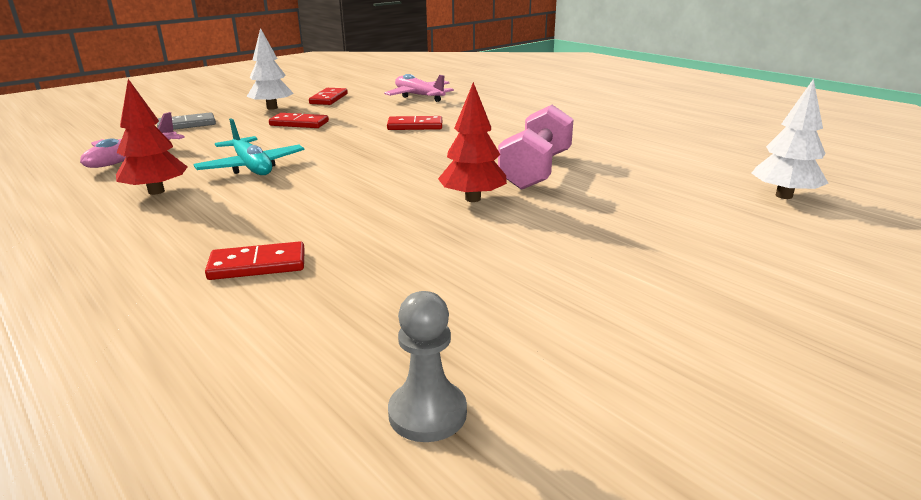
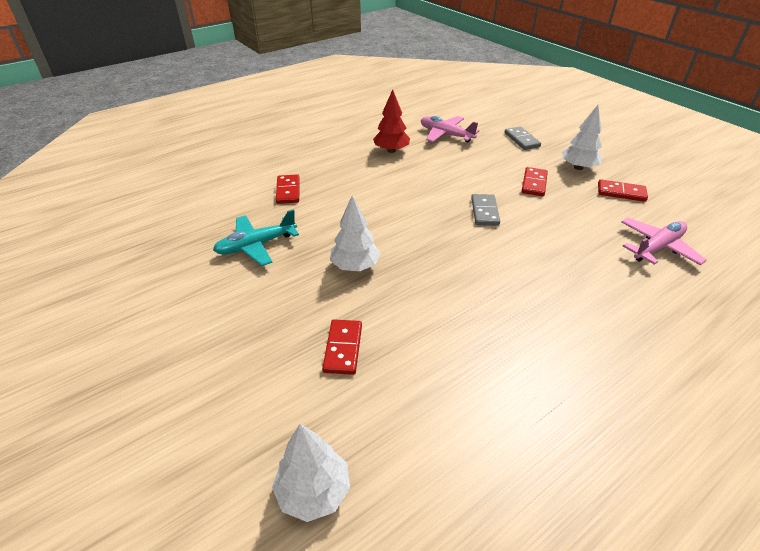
camera: 95 degrees right, 15 degrees up
(252, 167) = (430, 174): turquoise plane -> turquoise plane (256, 245)
(354, 142) = (484, 212): none -> grey domino
(415, 126) = (537, 243): red domino -> red domino (343, 348)
(427, 413) = (149, 239): grey pawn -> none
(473, 199) = (355, 266): red tree -> white tree
(536, 170) = (411, 307): pink dumbbell -> none

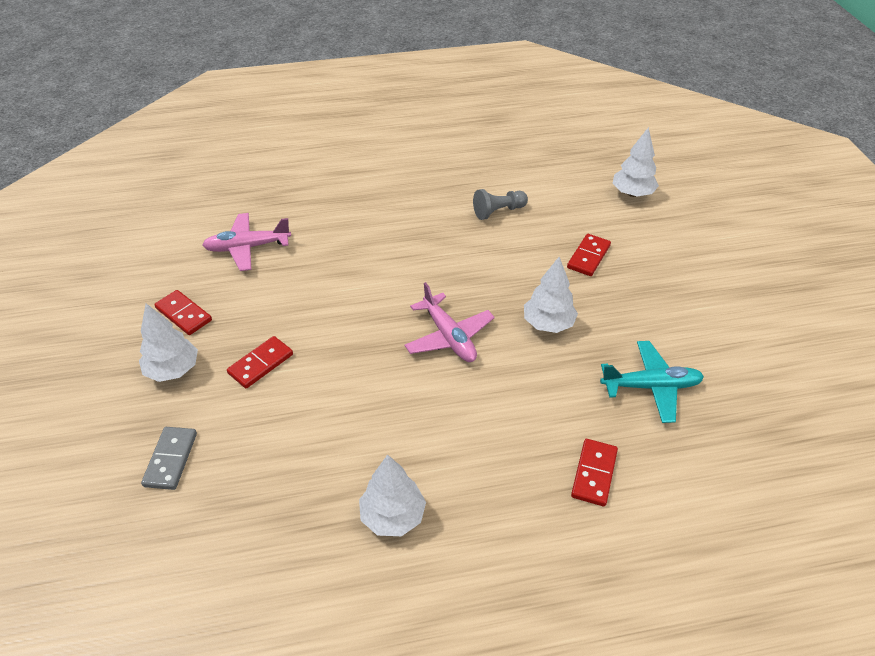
camera: 155 degrees left, 5 degrees up
(391, 150) = (392, 516): red tree -> white tree
(446, 135) = (271, 526): pink plane -> pink plane (449, 336)
(478, 376) = (498, 211): none -> grey pawn
(484, 212) = (363, 343): grey domino -> none

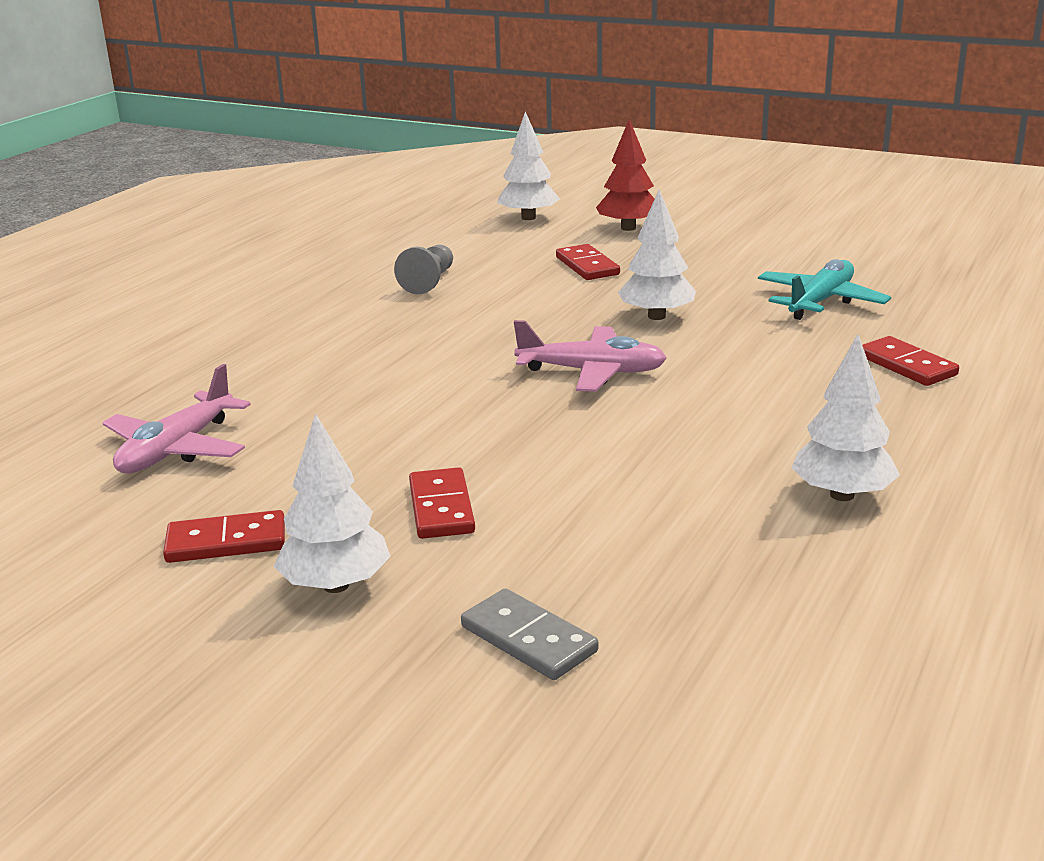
camera: 50 degrees left, 20 degrees down
(668, 241) = (628, 228): none -> red tree

